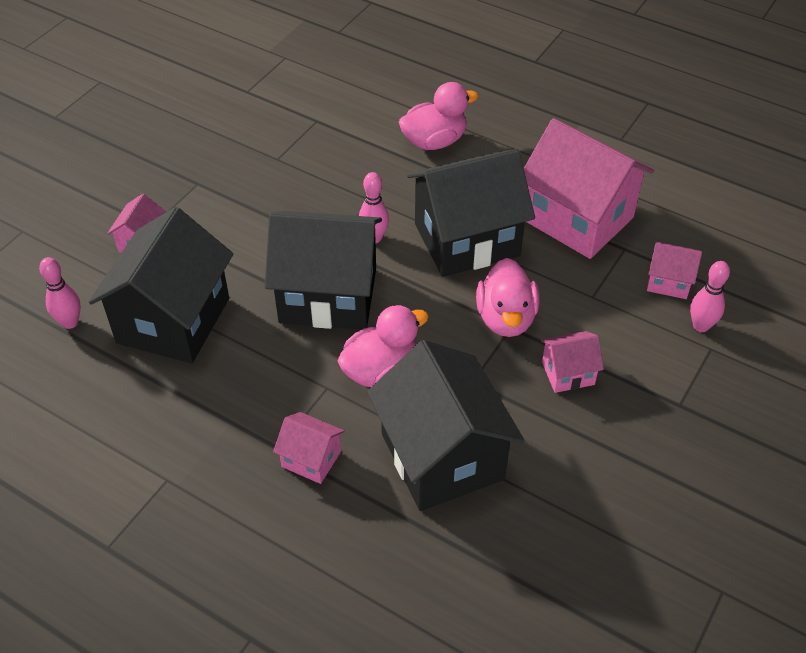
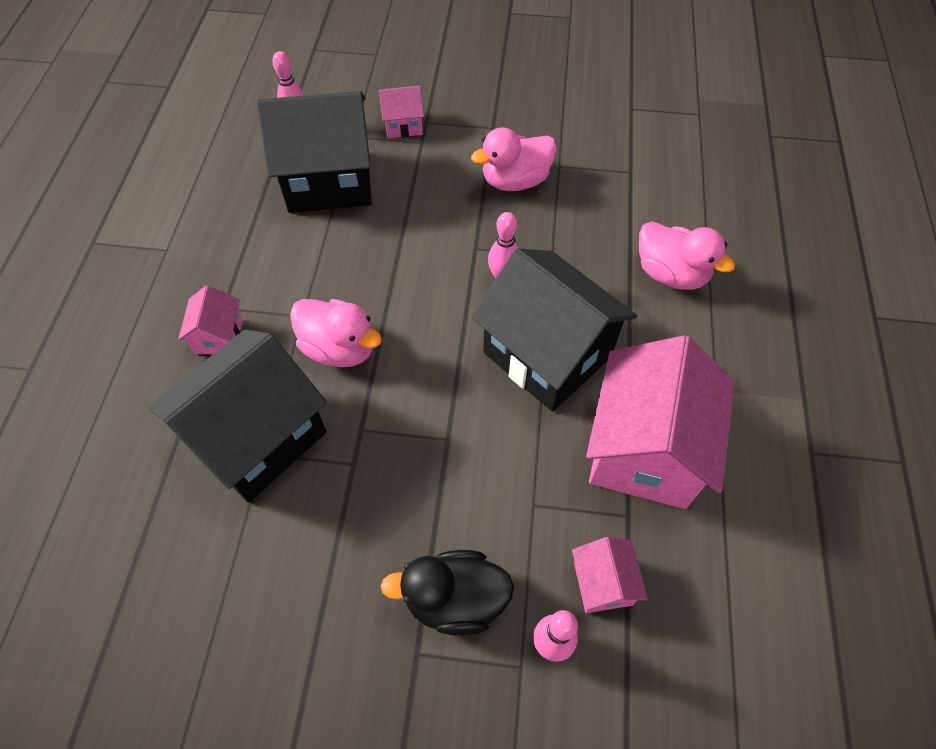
camera: 65 degrees right, 10 degrees up
(328, 295) = (410, 272): black house -> none
(506, 318) = (457, 430): pink duck -> pink duck (515, 181)
(568, 373) = (410, 516): pink house -> none
(647, 368) = (455, 599): none -> black duck

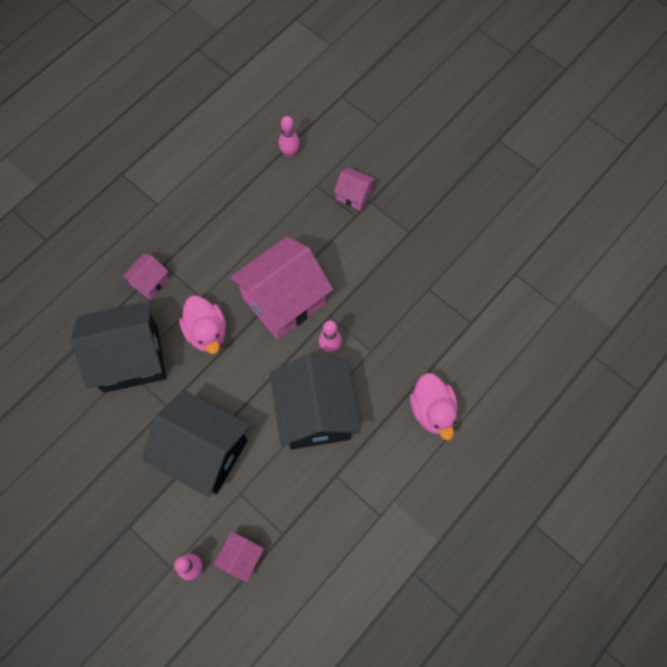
camera: 35 degrees right, 10 degrees up
(329, 181) = (278, 211): black house -> black house (204, 452)
(455, 599) = (165, 513): black duck -> none
(515, 181) = (391, 282): pink duck -> none
(644, 450) = (322, 506): pink house -> pink house (284, 300)

